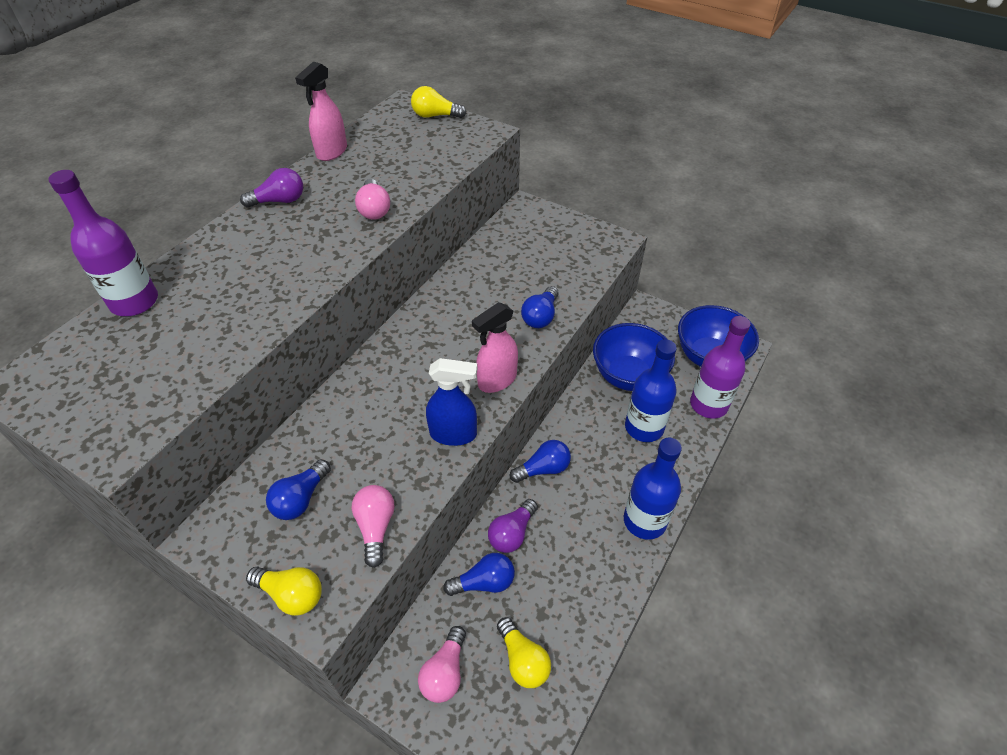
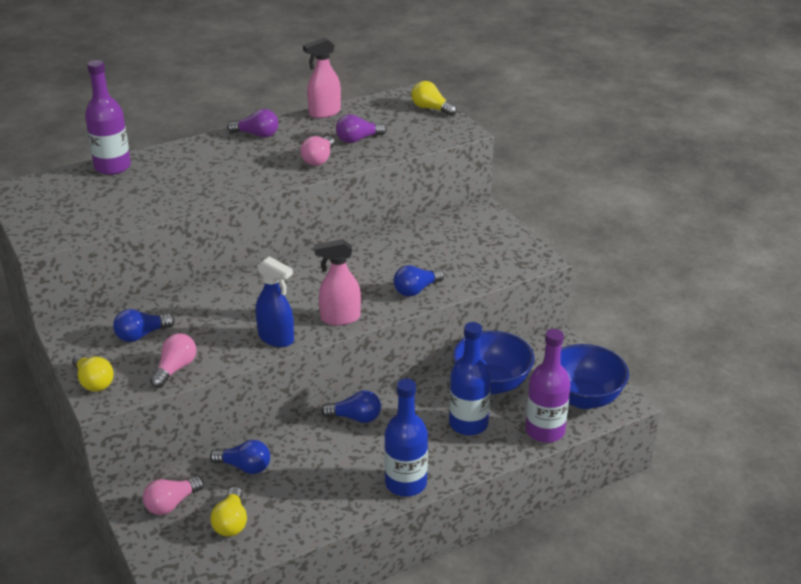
camera: 30 degrees right, 15 degrees down
(512, 533) = (292, 447): purple light bulb -> purple light bulb (358, 139)

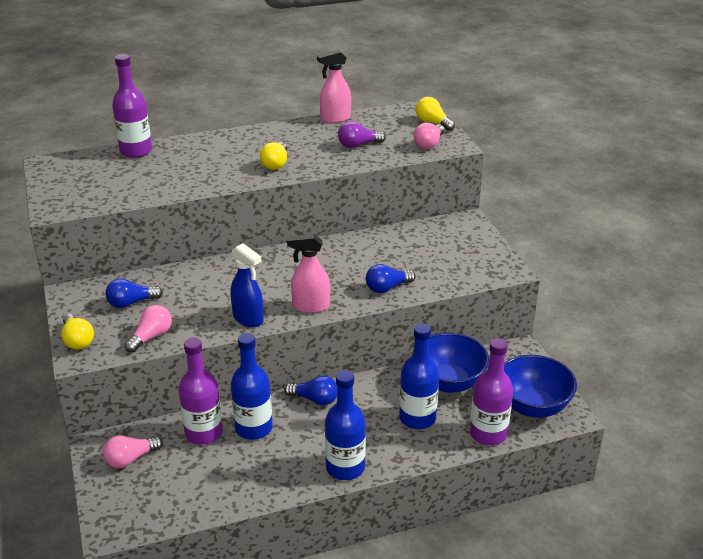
camera: 10 degrees right, 0 degrees up
(231, 522) = (178, 483): yellow light bulb -> yellow light bulb (276, 164)
(244, 467) = (204, 433): blue light bulb -> purple bottle
(256, 134) = (269, 133): purple light bulb -> none
(297, 455) = (253, 428): none -> blue bottle
(319, 159) = (317, 160): pink light bulb -> pink light bulb (429, 144)

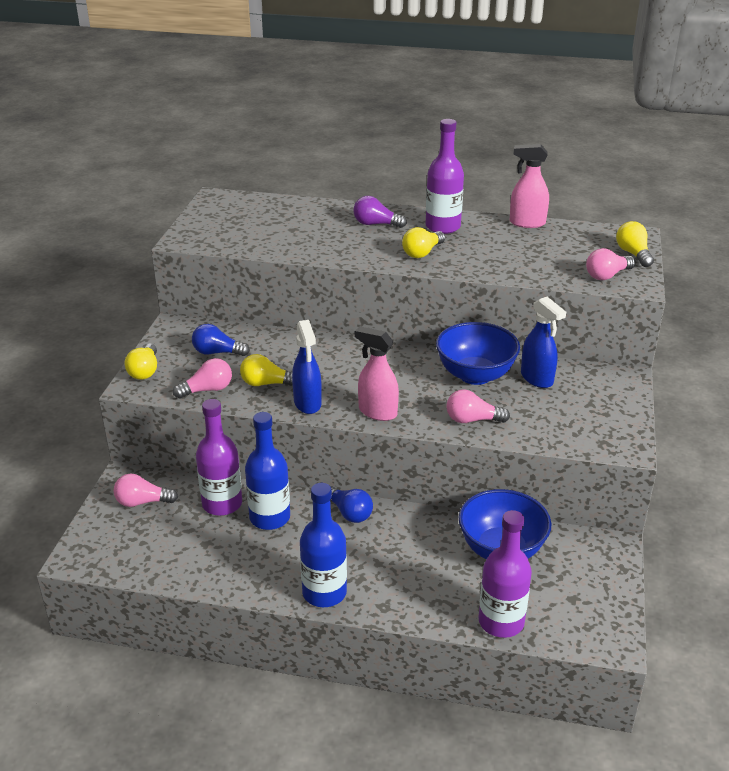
camera: 30 degrees right, 0 degrees up
(136, 151) = (302, 206): purple bottle -> purple bottle (443, 227)
(199, 314) = (266, 383): none -> yellow light bulb
(358, 145) = (526, 256): purple light bulb -> purple light bulb (376, 224)
(387, 287) = (472, 420): blue light bulb -> pink light bulb
(408, 241) = (537, 379): none -> blue spray bottle
(417, 418) = (437, 573): blue bottle -> none
(532, 406) = (576, 613): blue bowl -> blue bowl (475, 375)

